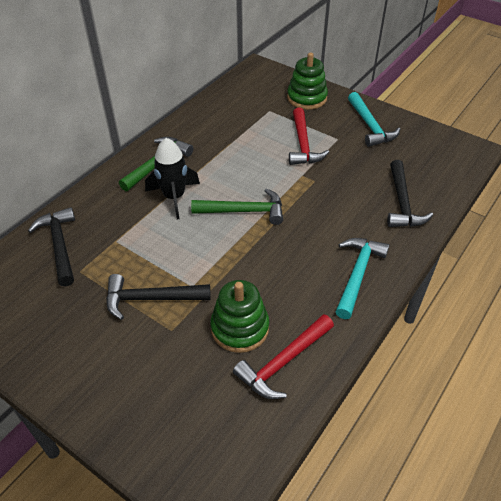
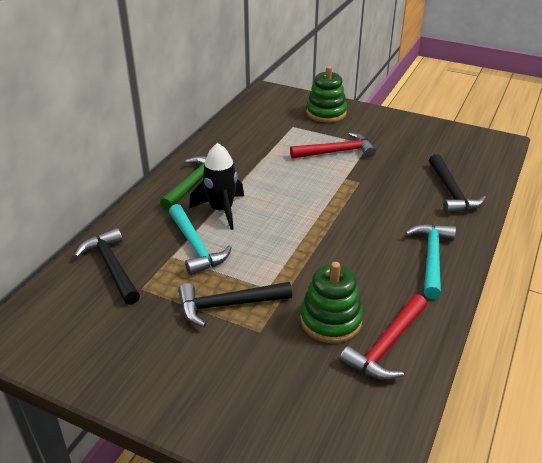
camera: 10 degrees left, 10 degrees down
(244, 211) = (298, 215): green hammer -> none
(303, 144) = (336, 152): red hammer -> red hammer turned 90 degrees counterclockwise
(370, 126) = (396, 131): turquoise hammer -> turquoise hammer (195, 246)

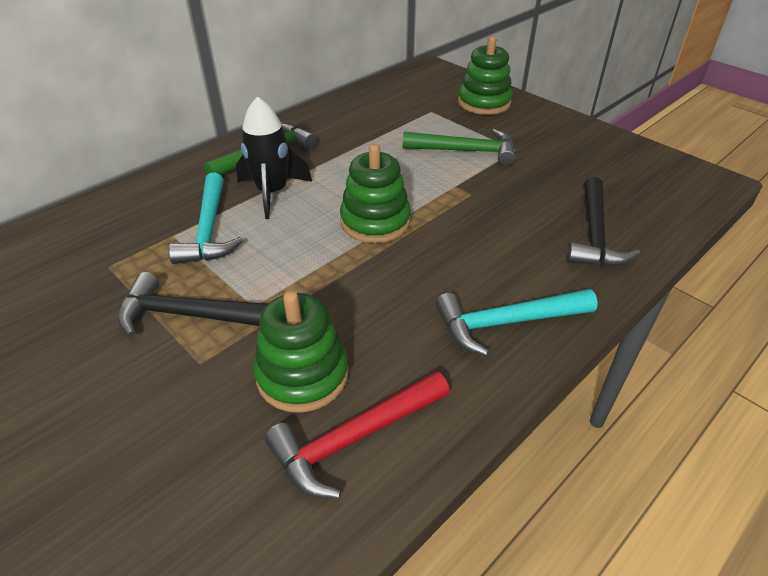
camera: 20 degrees right, 5 degrees up
(112, 267) = (98, 232): black hammer -> none
(308, 214) = (375, 221): none -> green stacking toy
(336, 152) = (465, 151): red hammer -> green hammer
(431, 258) = (506, 322): turquoise hammer -> turquoise hammer turned 135 degrees counterclockwise

